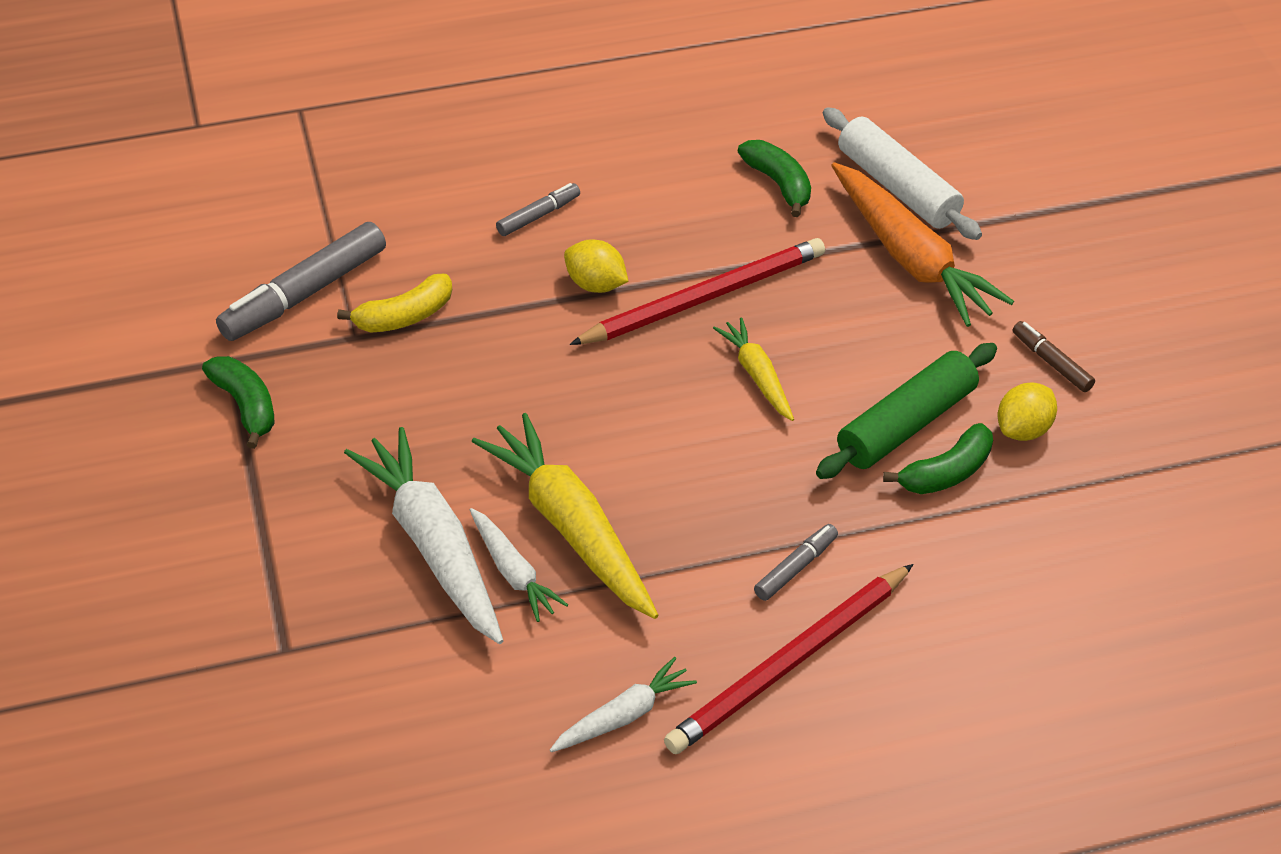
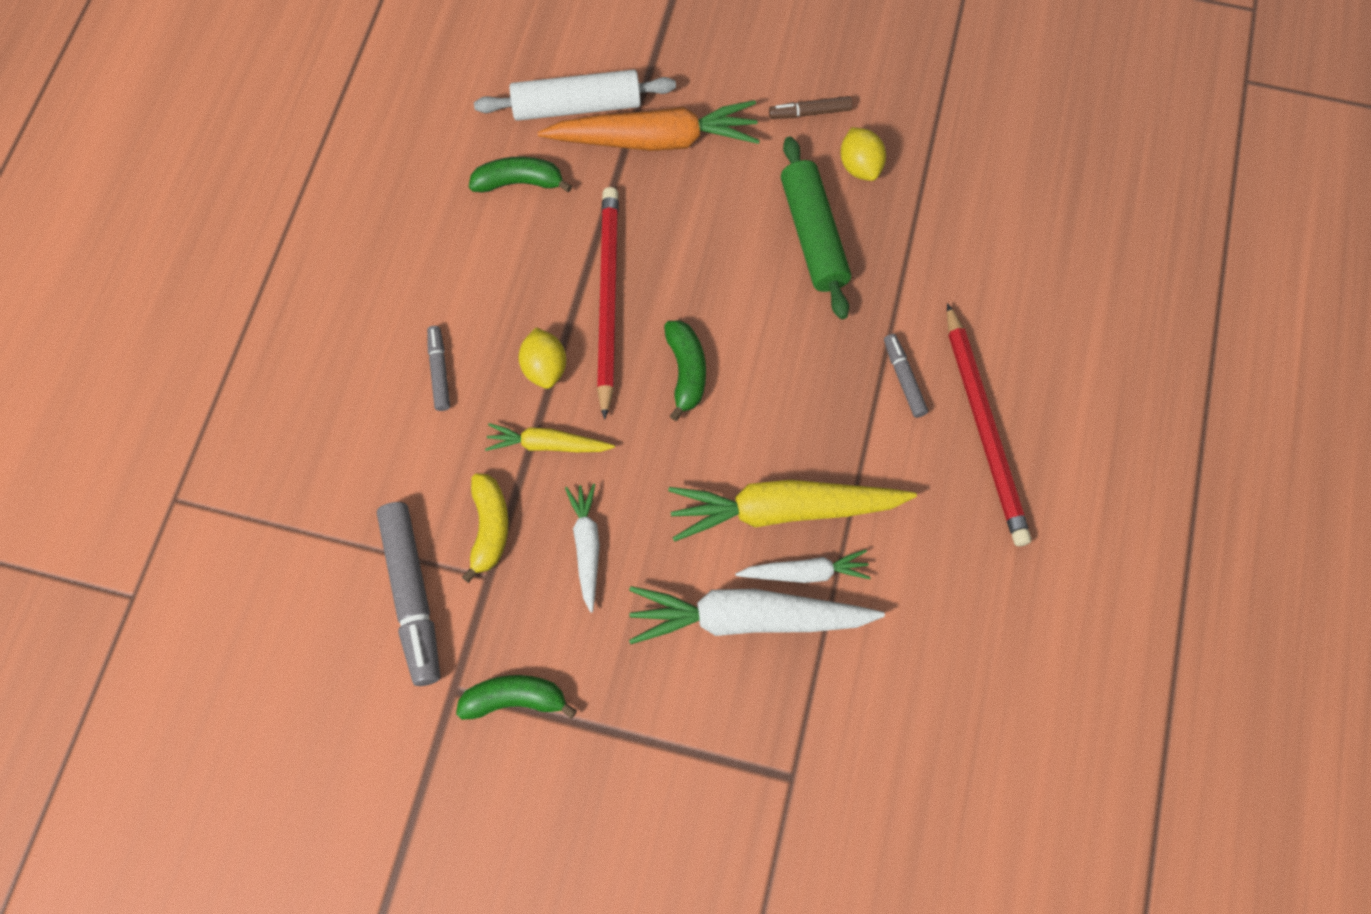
camera: 60 degrees left, 20 degrees up
(595, 284) = (544, 368): yellow lemon -> yellow lemon turned 75 degrees counterclockwise
(624, 715) = (975, 560): white carrot -> white carrot (586, 547)
(757, 375) = (709, 305): yellow carrot -> yellow carrot (547, 445)
(946, 472) = (871, 235): green banana -> green banana (686, 371)

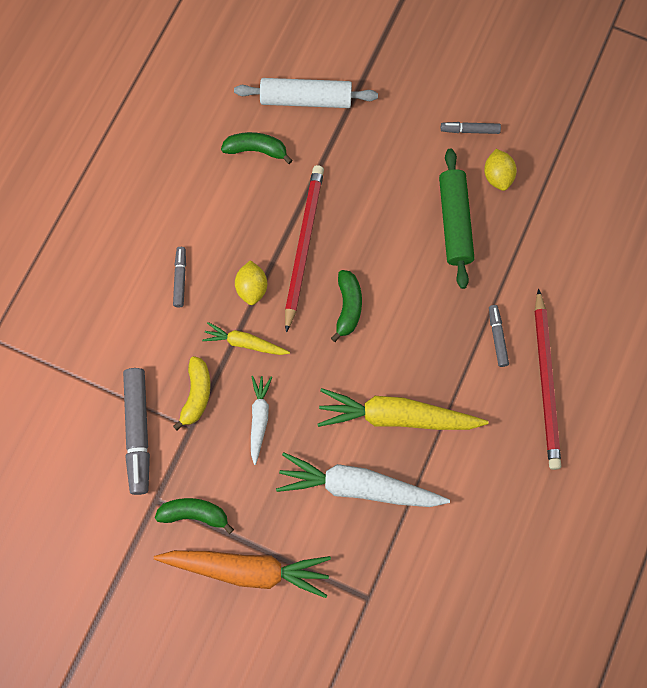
camera: 10 degrees right, 5 degrees up
(655, 140) = (356, 133): orange carrot -> orange carrot (247, 570)
(805, 573) = (403, 462): white carrot -> none
(810, 112) = (470, 130): brown marker -> grey marker

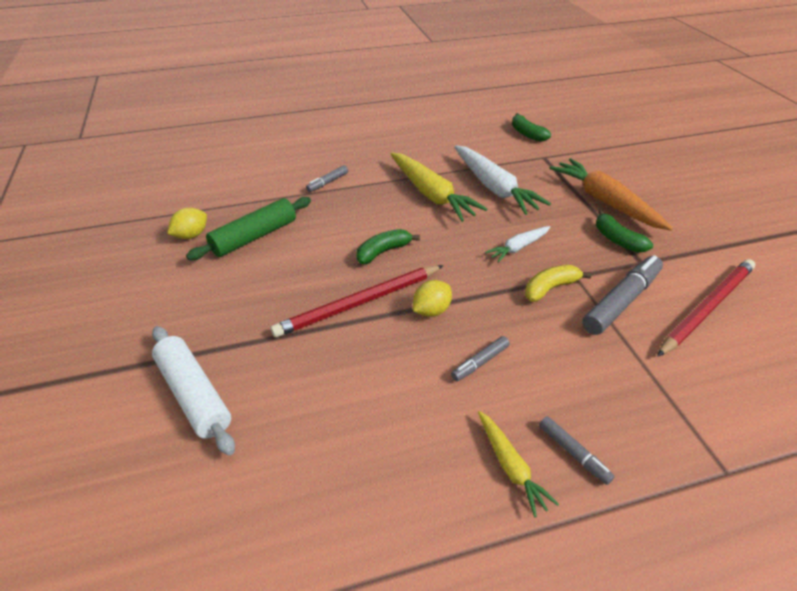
camera: 130 degrees left, 30 degrees down
(245, 343) = (478, 287): yellow carrot -> yellow carrot (510, 466)
(256, 150) = (291, 396): green banana -> green banana (527, 134)
(470, 130) = (154, 268): grey marker -> grey marker (573, 453)
(546, 381) = (336, 156): red pencil -> red pencil (706, 308)

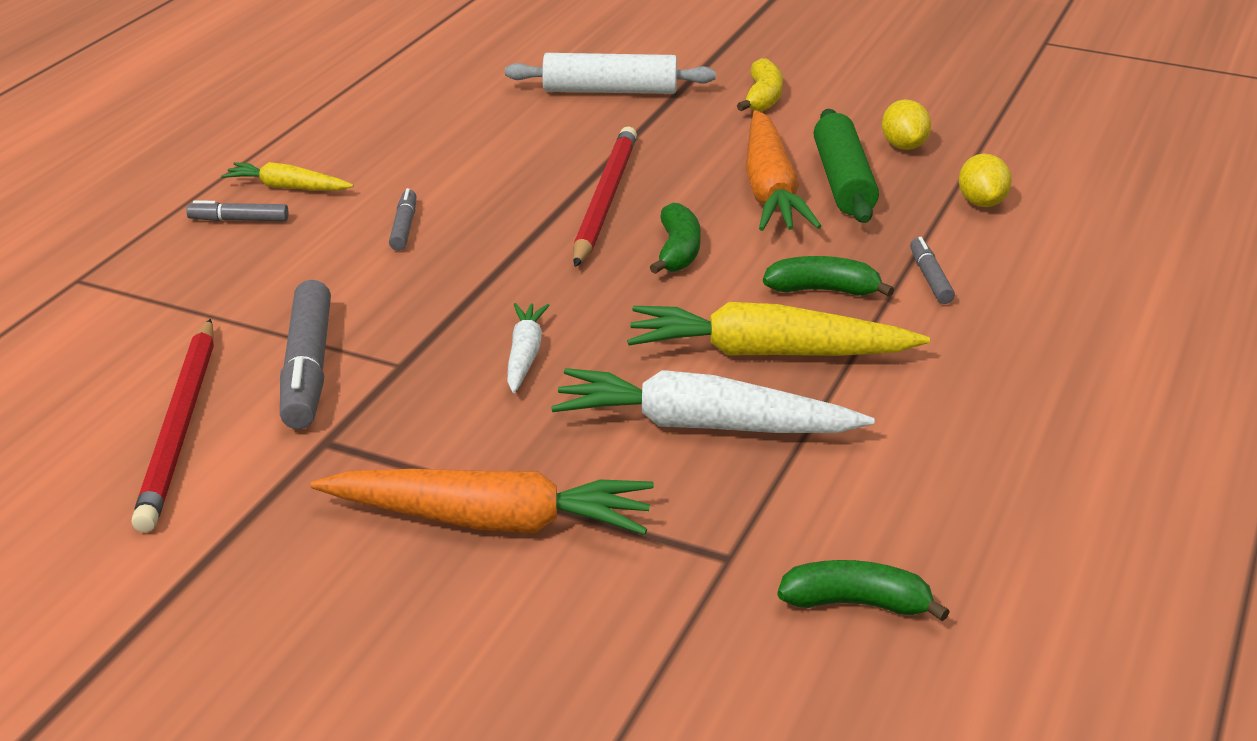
camera: 130 degrees right, 10 degrees down
(287, 254) = (770, 190): none -> orange carrot
(431, 310) = (520, 235): yellow lemon -> yellow lemon (981, 203)
(550, 288) = (416, 331): yellow banana -> yellow banana (763, 98)
(617, 240) = (396, 456): green banana -> green banana (823, 290)

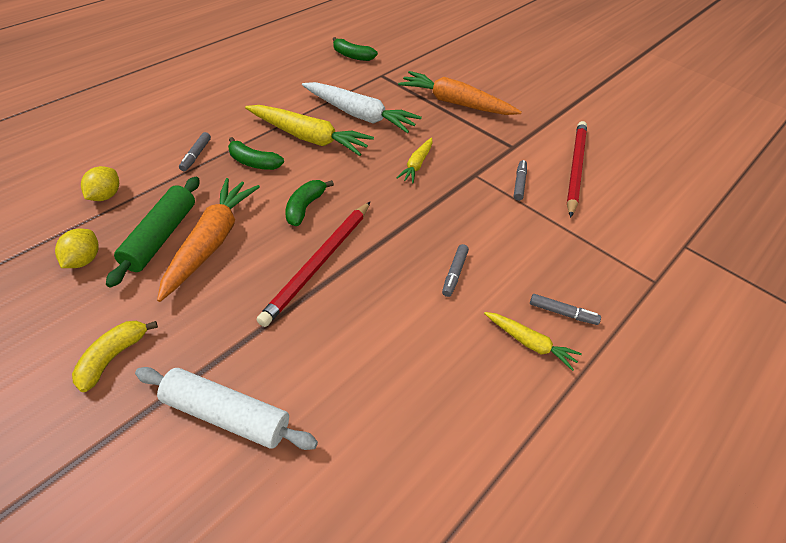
camera: 165 degrees left, 15 degrees up
(307, 369) = (519, 183): grey marker -> grey marker, size x0.51
(525, 355) = (416, 165): white carrot -> yellow carrot

